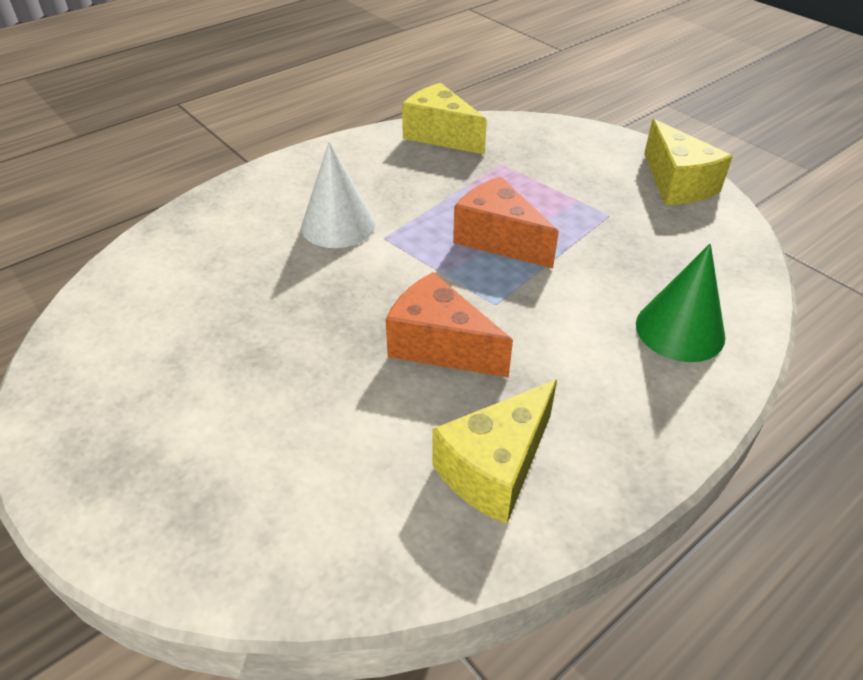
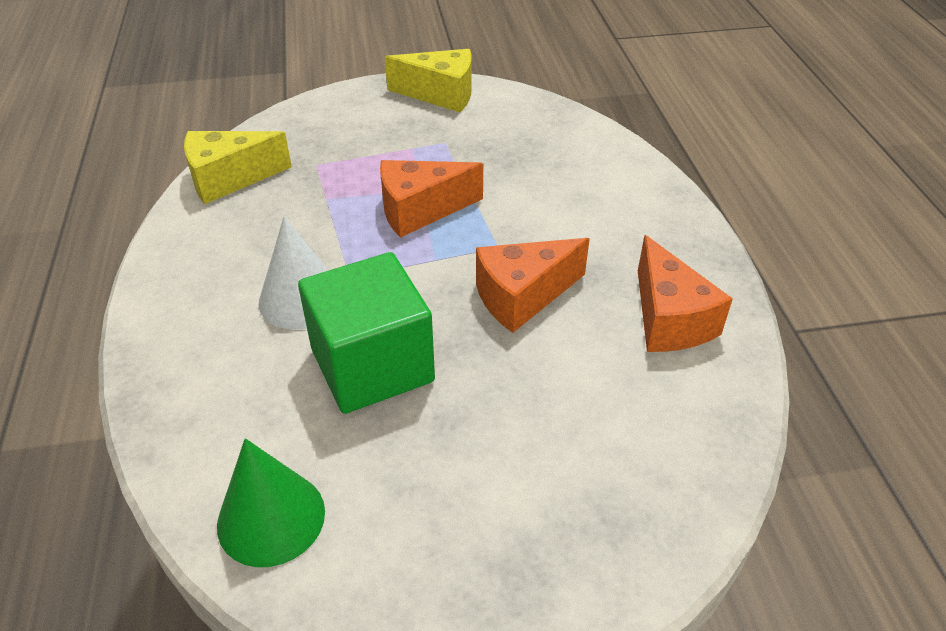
camera: 60 degrees left, 0 degrees up
(292, 290) = (372, 365): none -> green cube
(495, 468) = (669, 319): yellow cheese -> orange cheese
(680, 330) = (597, 173): green cone -> green cone (271, 518)

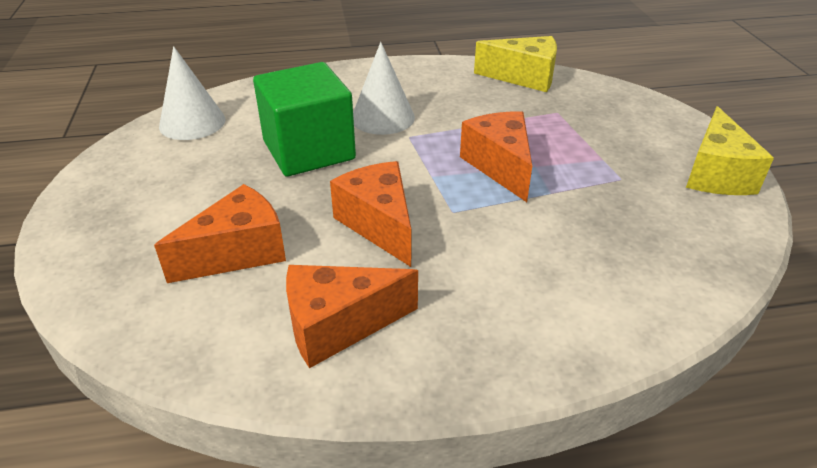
camera: 90 degrees right, 5 degrees down
(229, 179) = (524, 77): yellow cheese -> yellow cheese turned 120 degrees clockwise
(271, 518) = (192, 122): green cone -> white cone
(579, 407) = (238, 252): none -> orange cheese

